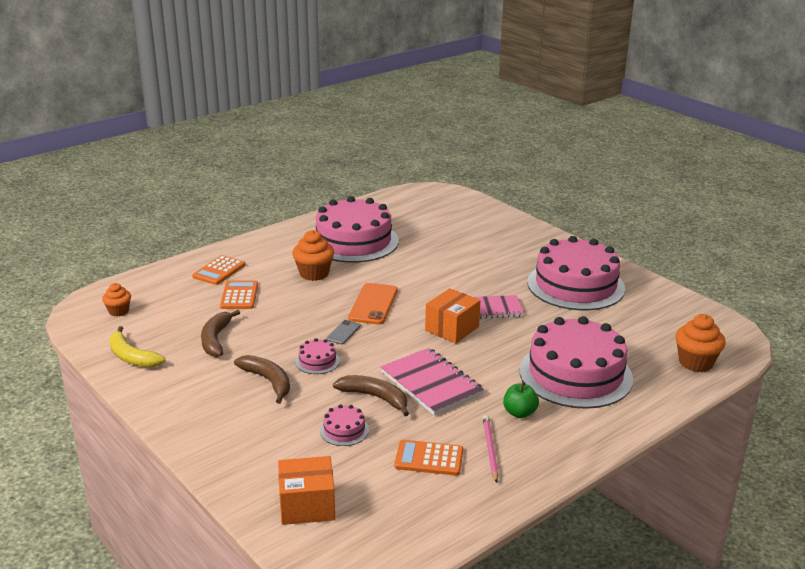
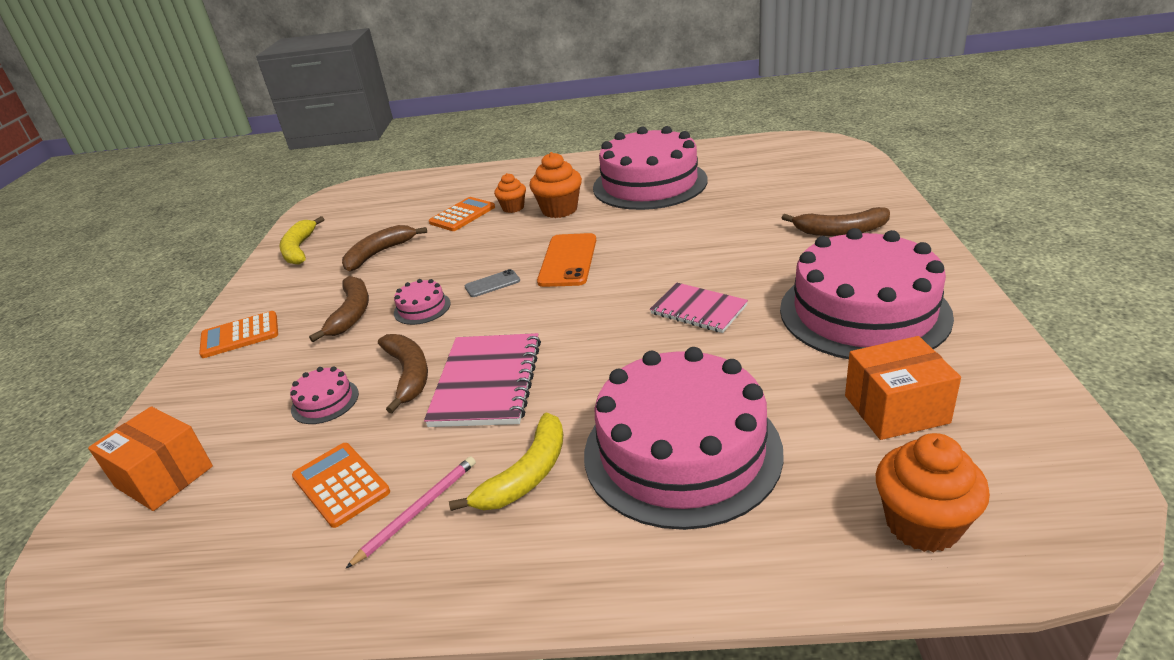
camera: 45 degrees right, 5 degrees up
(119, 311) = (355, 204): orange cupcake -> orange cupcake (513, 208)
(219, 271) = (483, 186): orange calculator -> orange calculator (240, 335)
(373, 304) = (568, 260): orange phone -> orange phone turned 45 degrees counterclockwise
(452, 329) = (610, 319): orange box -> orange box (896, 409)
(512, 245) = (840, 231): none -> brown banana
(519, 413) = (526, 475): green apple -> yellow banana

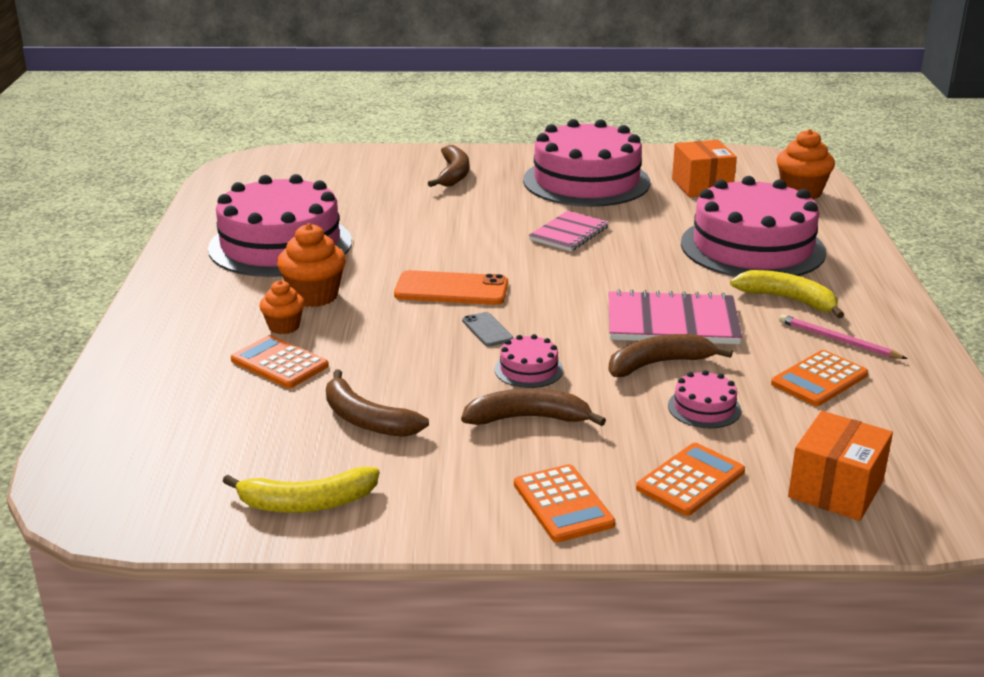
camera: 95 degrees left, 5 degrees down
(229, 392) = (690, 480): none -> orange calculator

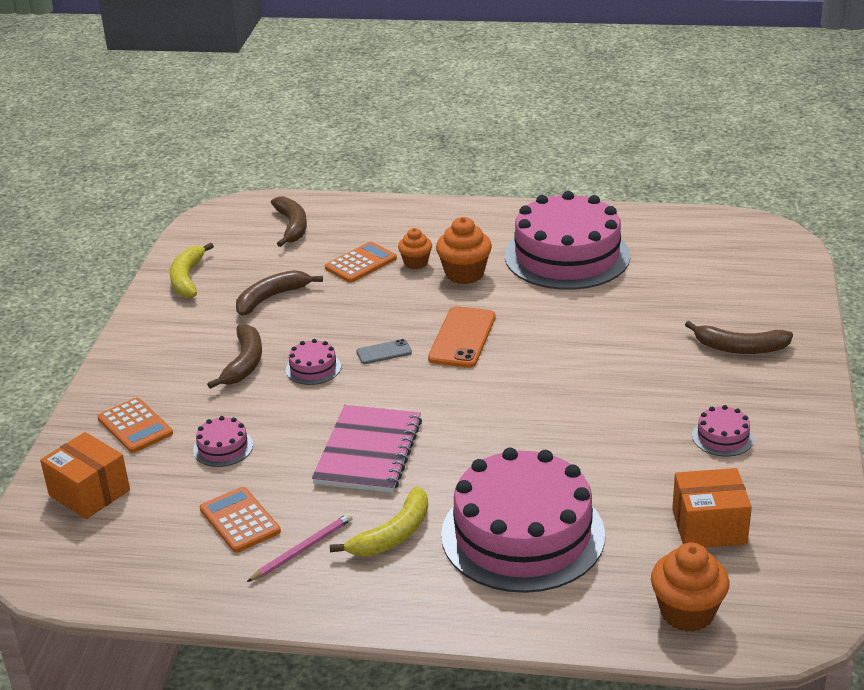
camera: 100 degrees right, 5 degrees up
(563, 504) = (137, 370): orange calculator -> none
(569, 233) = (574, 411): pink notebook -> none
(586, 181) = (722, 437): pink cake -> pink cake, size x0.40
(659, 364) = (298, 434): brown banana -> brown banana (292, 227)

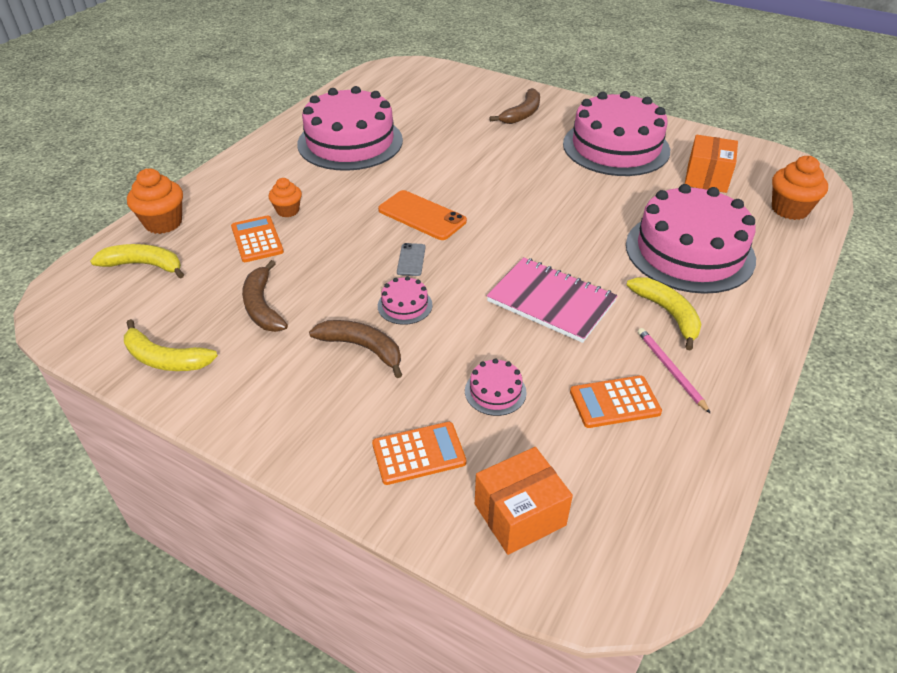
camera: 70 degrees left, 10 degrees up
(292, 227) = (144, 265): brown banana -> yellow banana
(464, 274) = (329, 192): orange cupcake -> orange cupcake (163, 223)
(722, 437) = (616, 147): pink cake -> pink cake, size x2.50

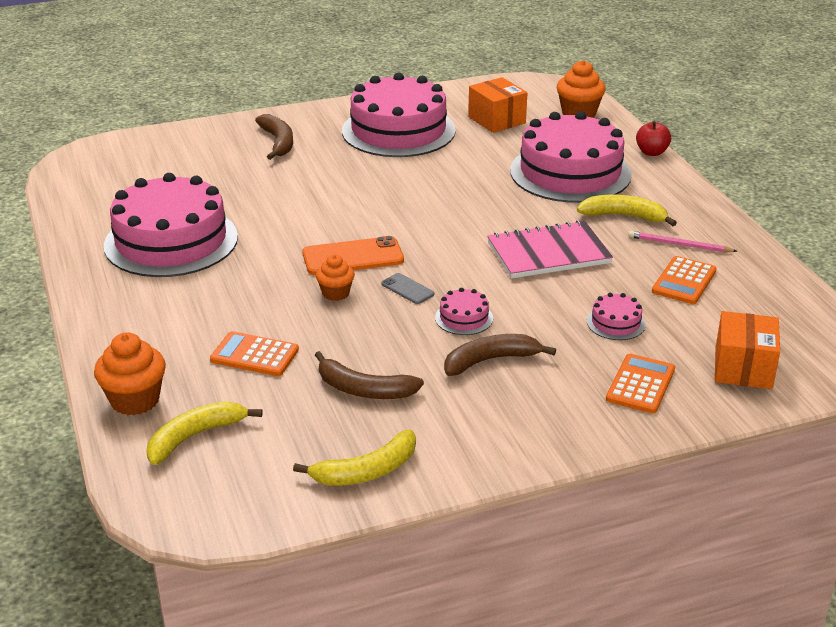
camera: 50 degrees left, 10 degrees down
(288, 211) = (233, 320): orange cupcake -> orange cupcake (336, 293)
(798, 278) = (651, 152): none -> red apple

